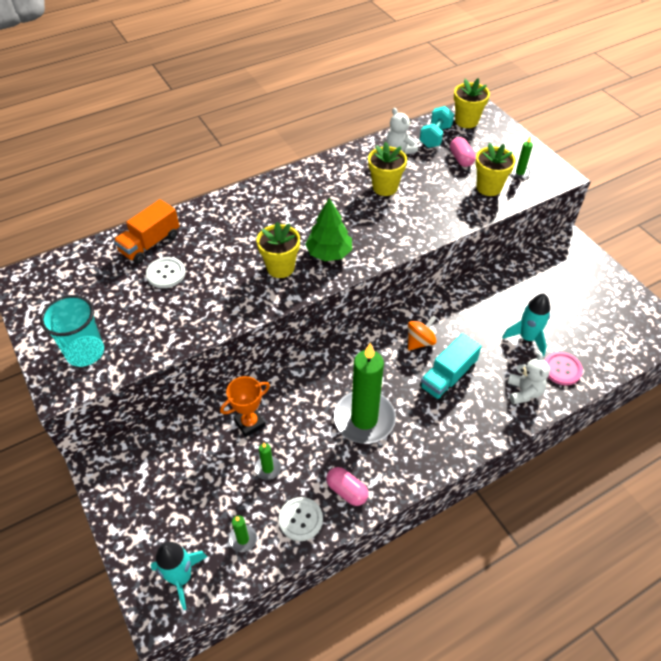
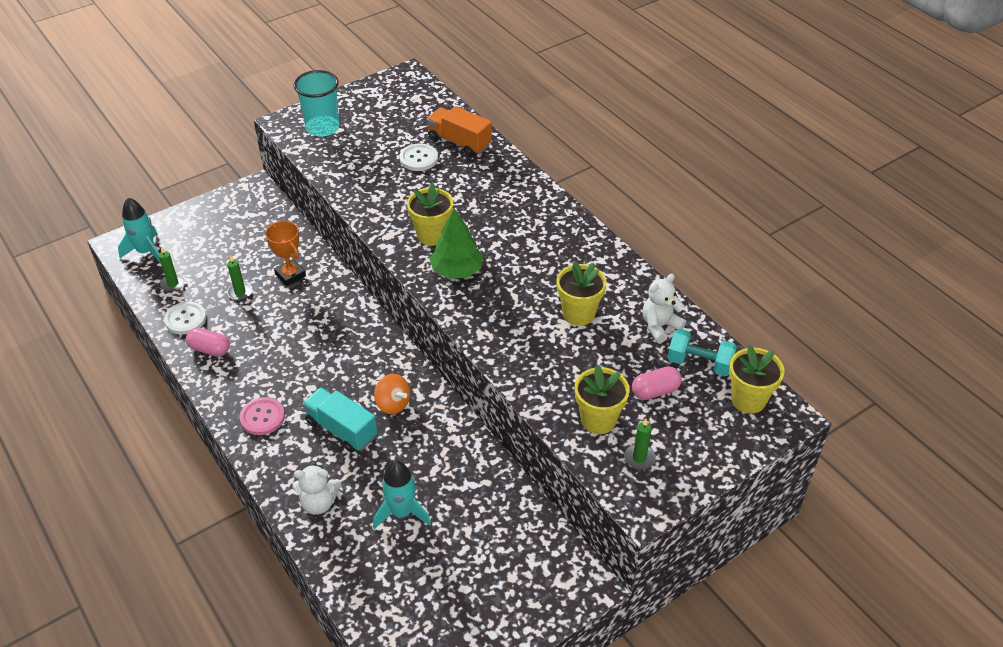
camera: 85 degrees right, 5 degrees down
(347, 491) = (210, 349): pink capsule -> pink capsule turned 75 degrees clockwise
(364, 419) = (289, 359): green candle -> none
(562, 369) = (352, 547): pink button -> pink button (262, 417)

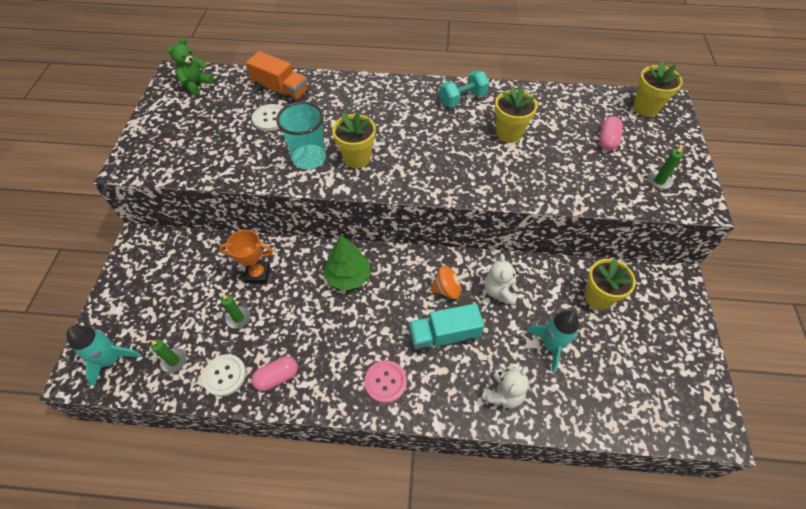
camera: 50 degrees left, 10 degrees up
(322, 127) = (164, 149): turquoise cup -> turquoise cup (309, 158)
(408, 94) = (196, 84): none -> green teddy bear
(456, 270) = (407, 166): green tree -> green tree (348, 276)
(459, 142) = (281, 90): orange truck -> orange truck turned 135 degrees counterclockwise
(598, 420) = (611, 180): yellow flower pot -> yellow flower pot (598, 297)
(660, 326) = (554, 106): white teddy bear -> white teddy bear (499, 291)
(699, 363) = (600, 109): turquoise dumbbell -> turquoise dumbbell (462, 99)

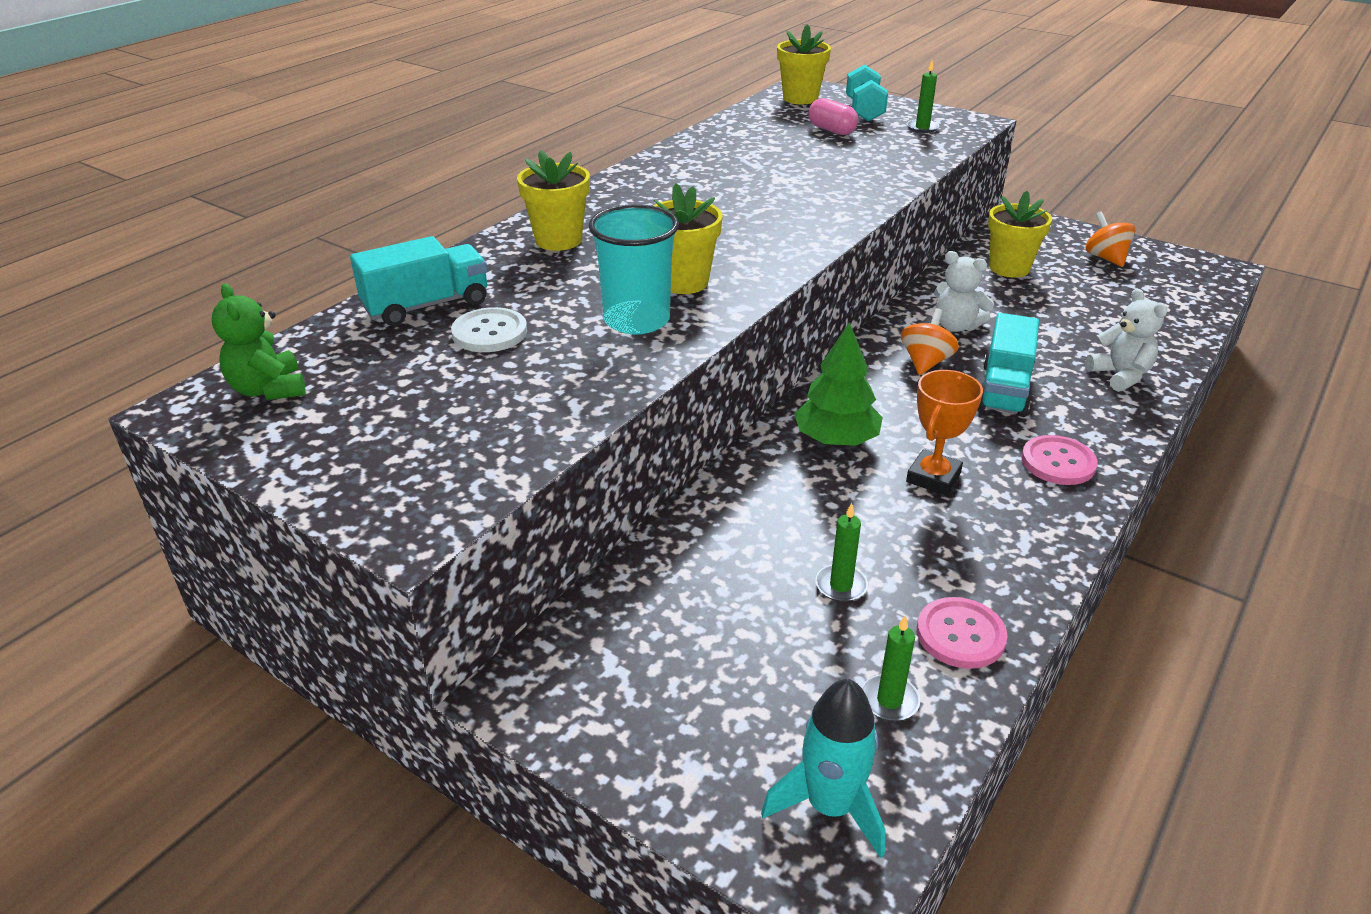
camera: 60 degrees left, 20 degrees down
(225, 375) = (960, 635): white button -> pink button
(258, 274) = (754, 536): orange trophy -> orange trophy (933, 477)
(277, 377) = (996, 570): pink capsule -> none
(281, 90) = (426, 305): orange truck -> turquoise truck
(462, 99) = (652, 181): turquoise dumbbell -> turquoise dumbbell (864, 111)
(509, 133) = (756, 173): yellow flower pot -> yellow flower pot (558, 240)
(551, 345) = (1063, 320): turquoise rocket -> none
(664, 349) = (1105, 258): none -> orange spinning top

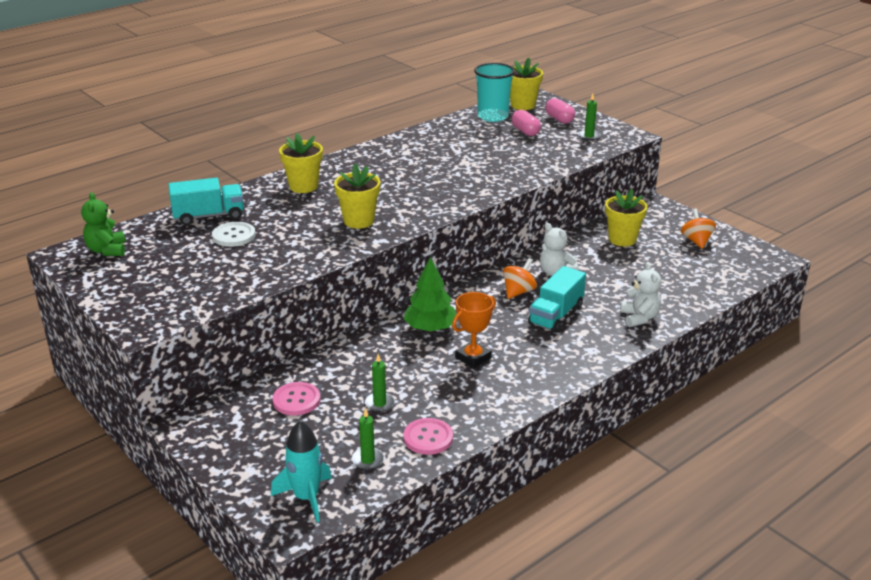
camera: 15 degrees right, 5 degrees down
(636, 320) = (317, 240): turquoise cup -> turquoise cup (493, 116)
(864, 111) = (559, 119): turquoise dumbbell -> pink capsule
(1058, 462) = (556, 361): pink button -> pink button (296, 400)

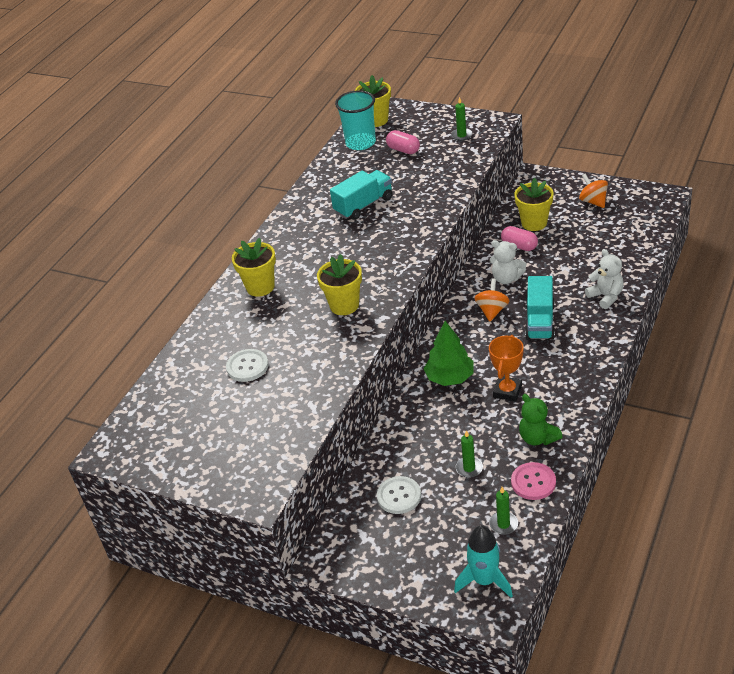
camera: 20 degrees left, 10 degrees up
(107, 250) = (144, 431): green teddy bear -> green teddy bear (538, 438)
(209, 216) = (203, 354): turquoise truck -> turquoise truck (363, 205)
(296, 400) = (399, 496): pink button -> white button
(559, 119) = (421, 125): pink capsule -> pink capsule (519, 246)

